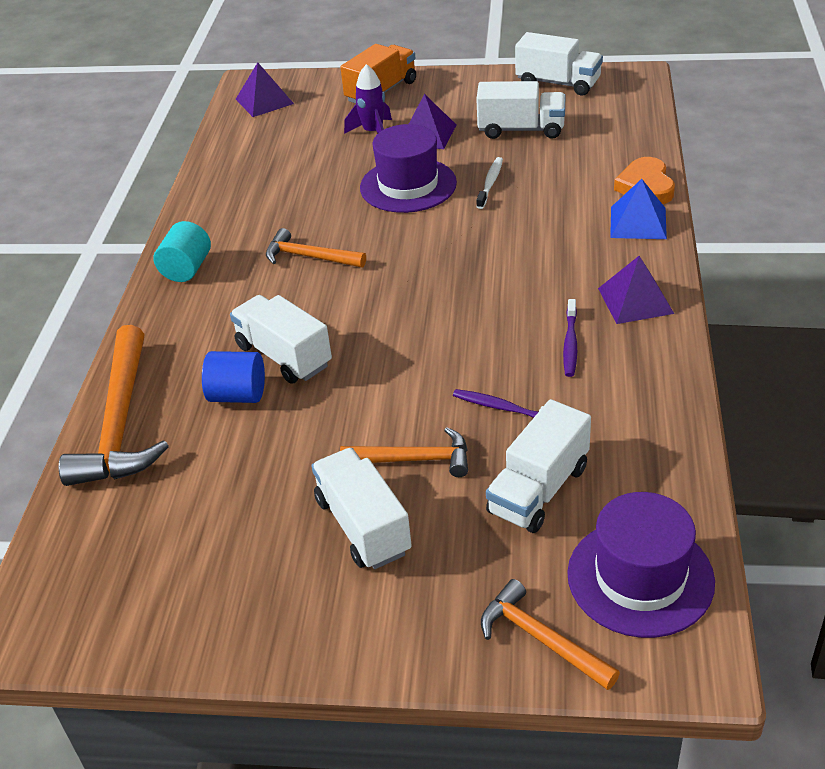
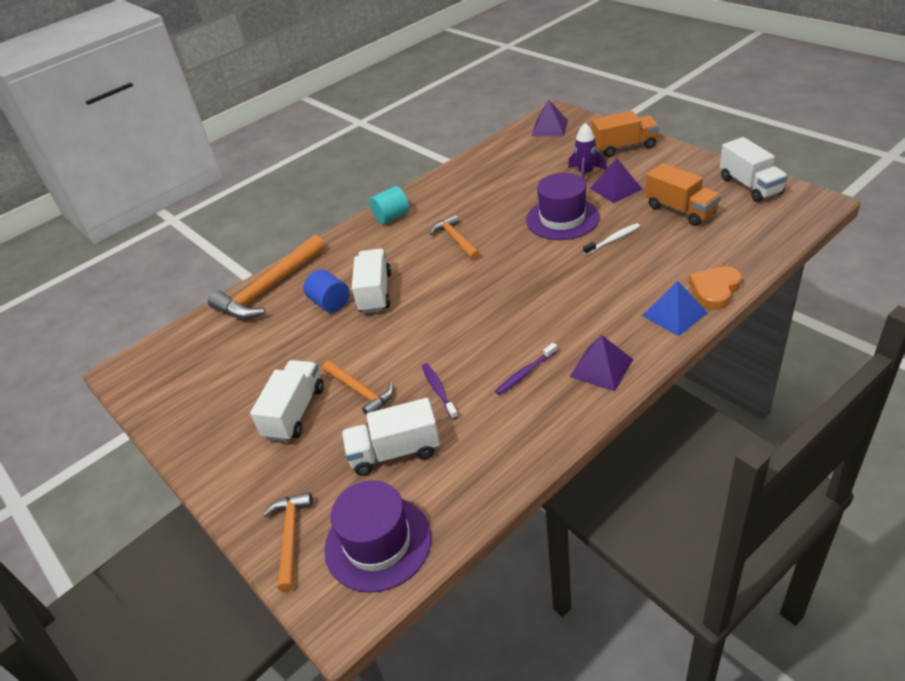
camera: 45 degrees right, 0 degrees up
(521, 129) = (680, 210): white truck -> orange truck

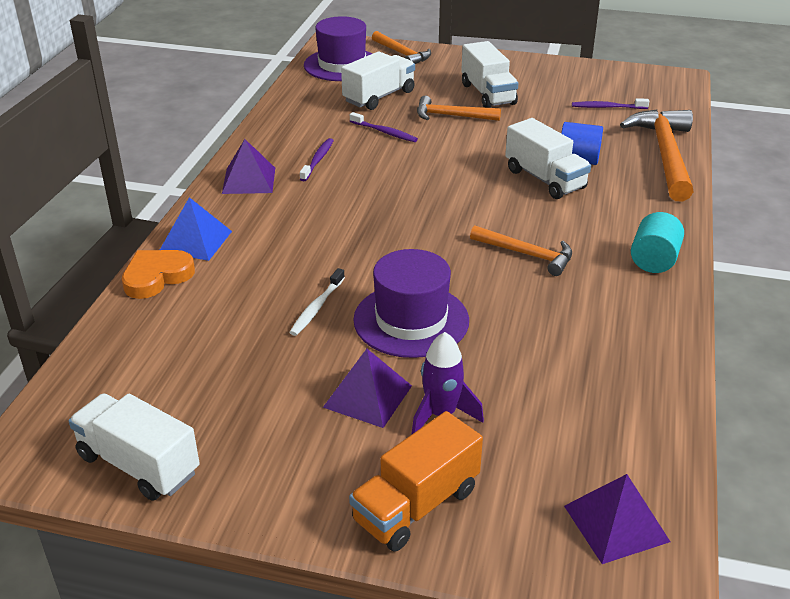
camera: 140 degrees right, 5 degrees down
(230, 353) = (607, 107): none -> purple toothbrush
(680, 210) = (242, 381): orange truck -> none
(714, 290) = (157, 277): orange heart -> orange heart turned 135 degrees counterclockwise

